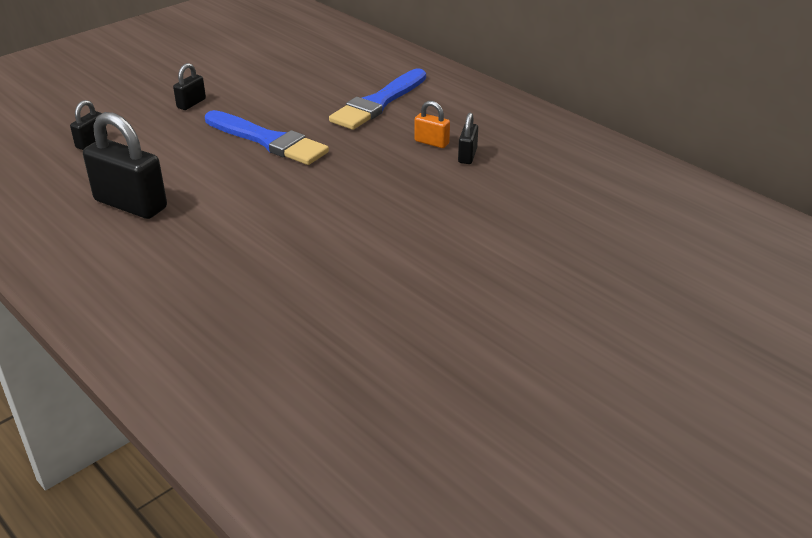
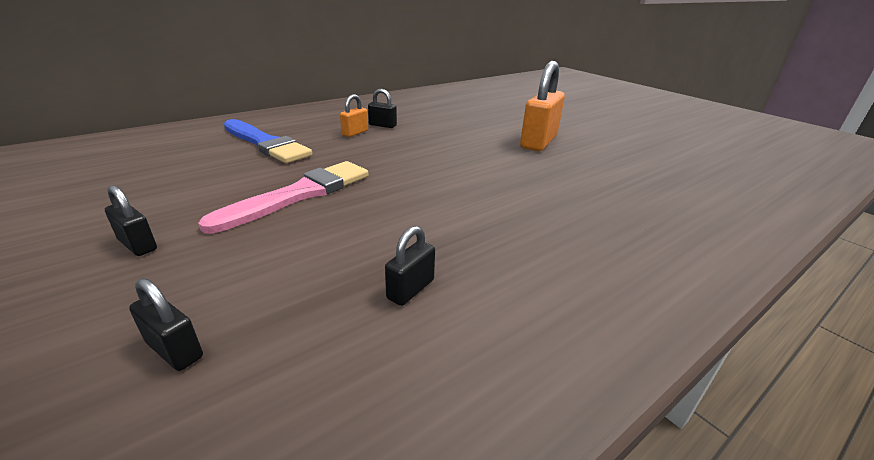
camera: 85 degrees left, 5 degrees down
(130, 204) = (410, 289): black padlock -> black padlock, size x0.50
(268, 141) = (300, 194): blue brush -> pink brush
(455, 277) = (538, 142): none -> orange padlock

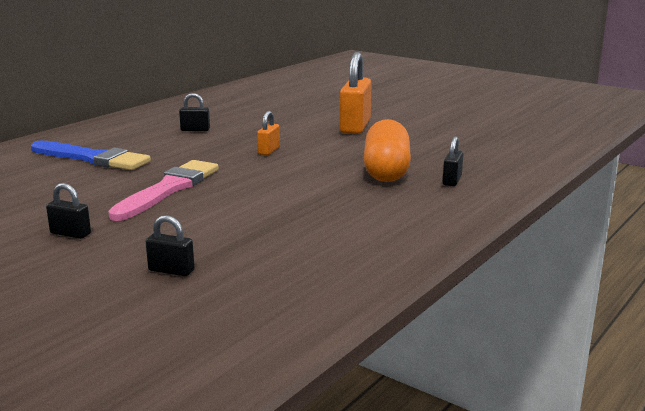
camera: 15 degrees left, 10 degrees down
(355, 133) = (173, 139): orange padlock -> orange padlock (269, 151)
(410, 289) = (304, 226): black padlock -> black padlock (452, 180)
(553, 208) = (386, 171): none -> orange capsule

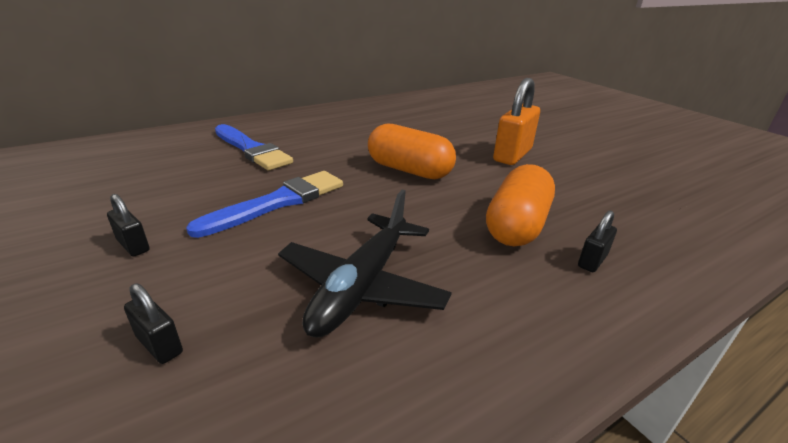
camera: 20 degrees right, 10 degrees up
(169, 189) = (278, 202): pink brush -> blue brush
(195, 130) = (362, 133): black padlock -> none
(269, 151) = (409, 170): orange padlock -> orange capsule
(292, 220) = (362, 286): none -> black plane

